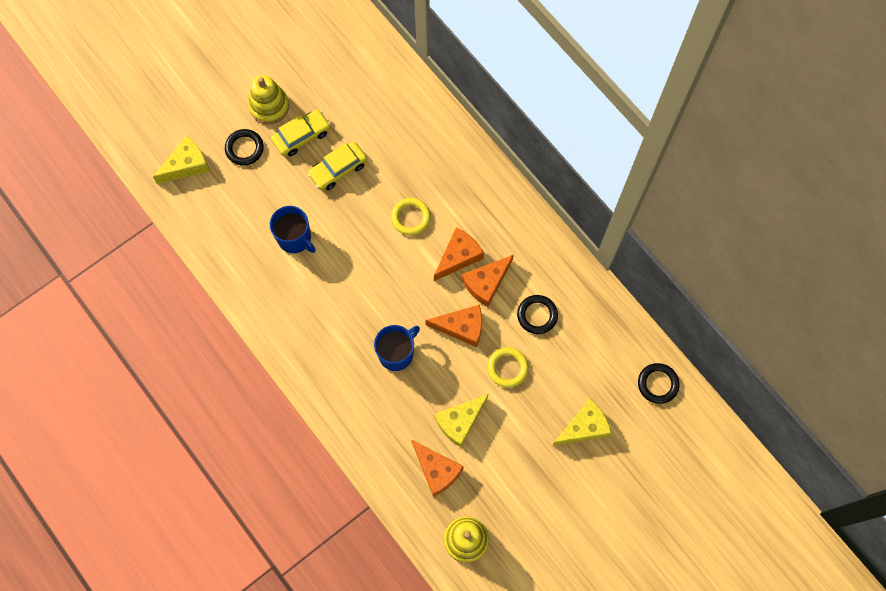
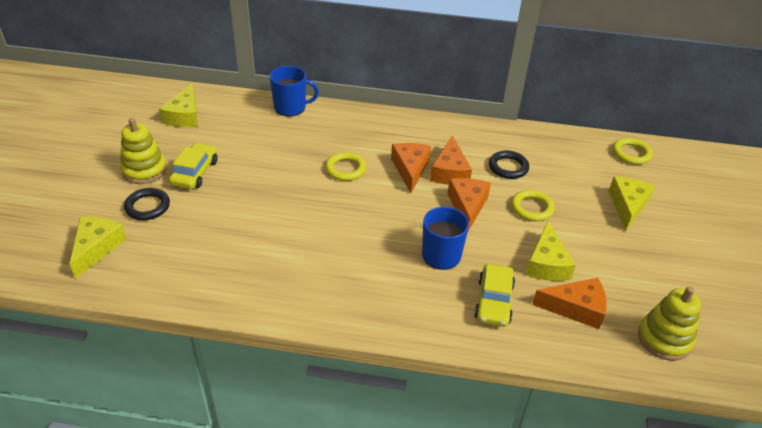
camera: 45 degrees left, 30 degrees down
(295, 238) = (262, 236): blue mug -> blue mug (291, 107)
(338, 169) = (251, 174): yellow car -> yellow car (494, 301)
(344, 61) = (184, 116): none -> yellow cheese
(461, 327) = (467, 206): orange cheese -> orange cheese turned 45 degrees counterclockwise
(657, 384) = (631, 154): black ring -> yellow ring

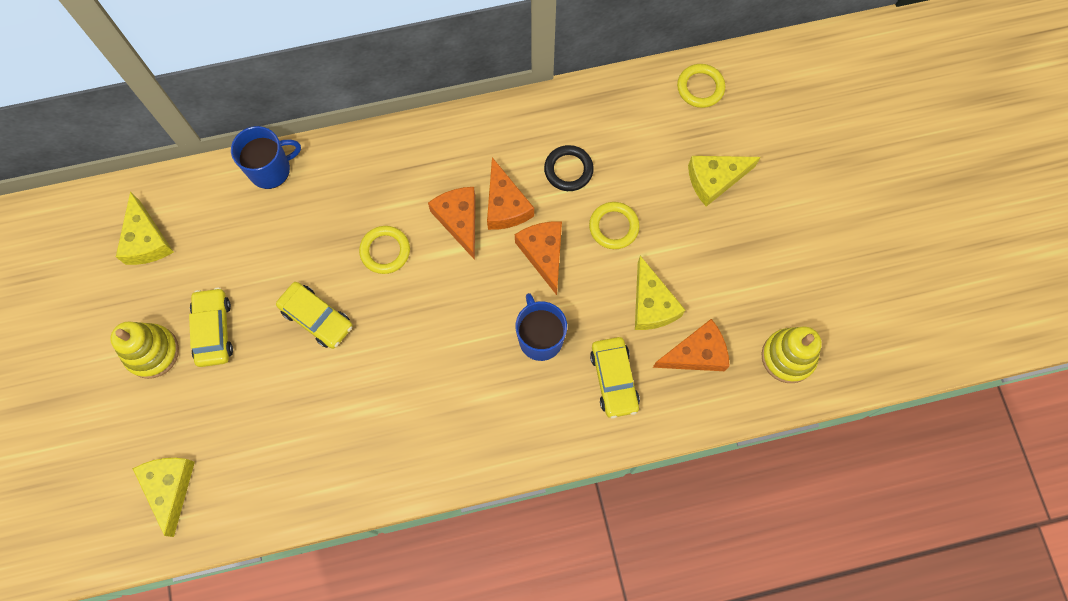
camera: 20 degrees left, 30 degrees up
(147, 207) = (190, 406): black ring -> none
(273, 189) = (317, 318): none -> yellow car
(627, 206) = (715, 180): yellow cheese -> yellow cheese turned 105 degrees counterclockwise

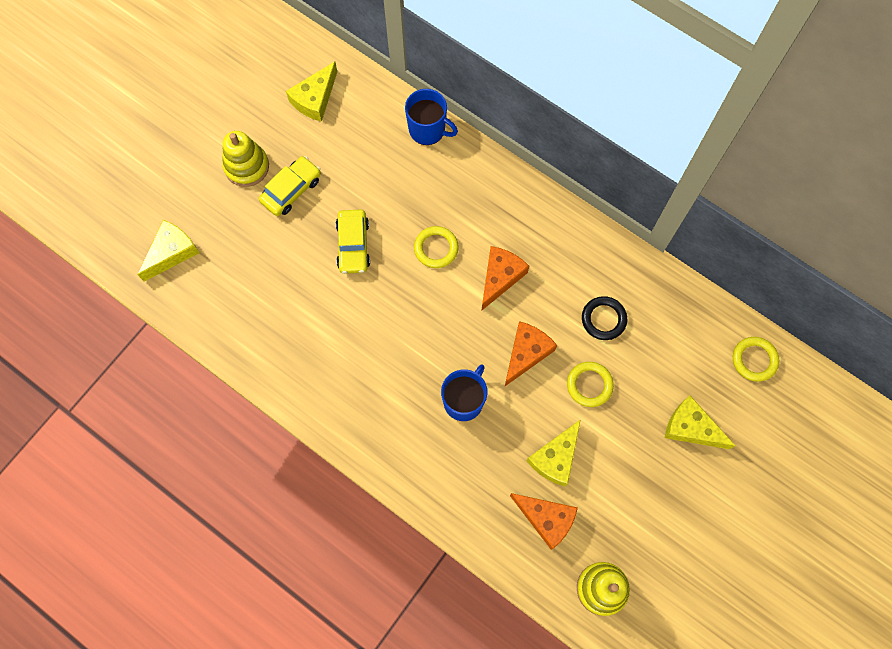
camera: 50 degrees right, 0 degrees up
(505, 205) = (538, 298): orange cheese -> none
(614, 379) = (477, 475): yellow car -> none

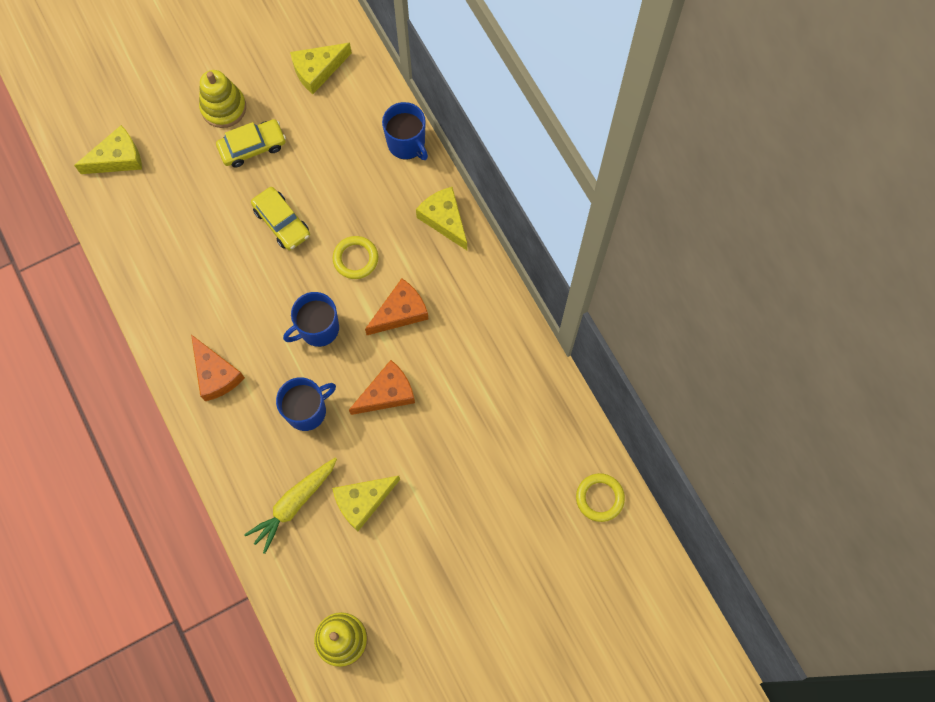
camera: 25 degrees right, 0 degrees up
(353, 245) = (282, 222): yellow car -> yellow car turned 60 degrees counterclockwise
(435, 324) = (318, 329): none -> blue mug
(496, 488) = (294, 504): none -> yellow carrot
(546, 519) = (325, 553): orange cheese -> orange cheese (216, 374)
(589, 385) = (430, 449): yellow ring -> none
(603, 319) = (476, 394): black ring -> none
(691, 428) = (504, 533): yellow cheese -> yellow cheese (444, 219)

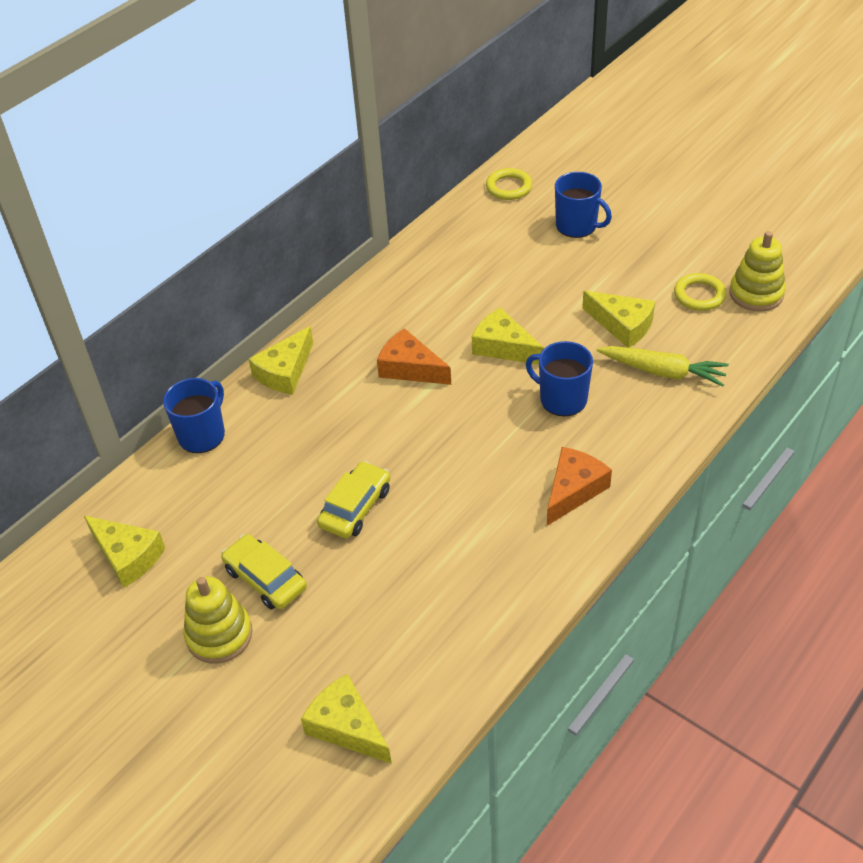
camera: 110 degrees left, 25 degrees down
(318, 329) = (467, 425): blue mug -> blue mug (577, 226)
(355, 259) = (368, 425): yellow ring -> yellow ring (699, 295)
(387, 393) = (503, 347): orange cheese -> yellow cheese

